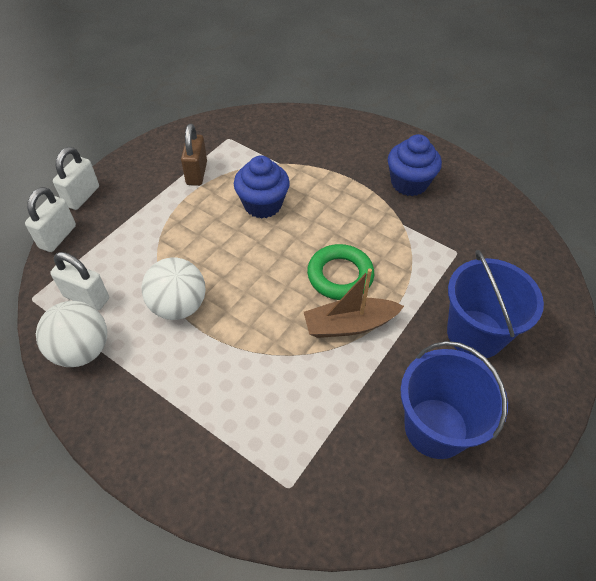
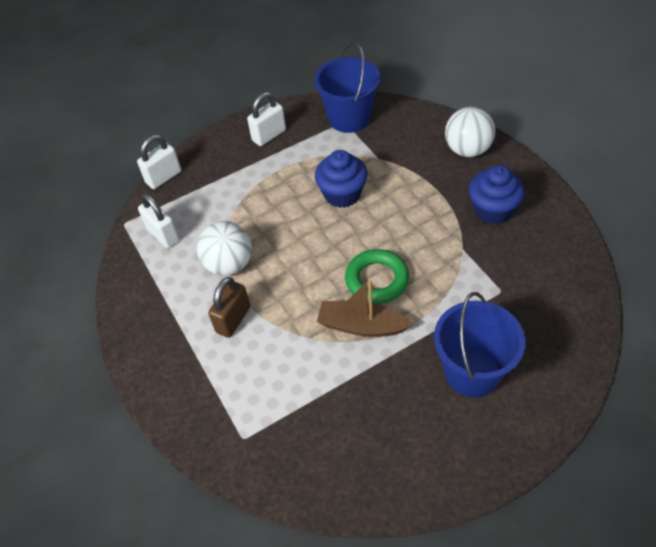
camera: 30 degrees right, 0 degrees up
(82, 196) = (197, 146): white padlock -> white padlock (269, 135)
(82, 350) = (142, 277): white ball -> white ball (467, 150)
(196, 173) = (299, 149): brown padlock -> brown padlock (233, 320)
(436, 428) = (387, 438): blue bucket -> blue bucket (349, 118)

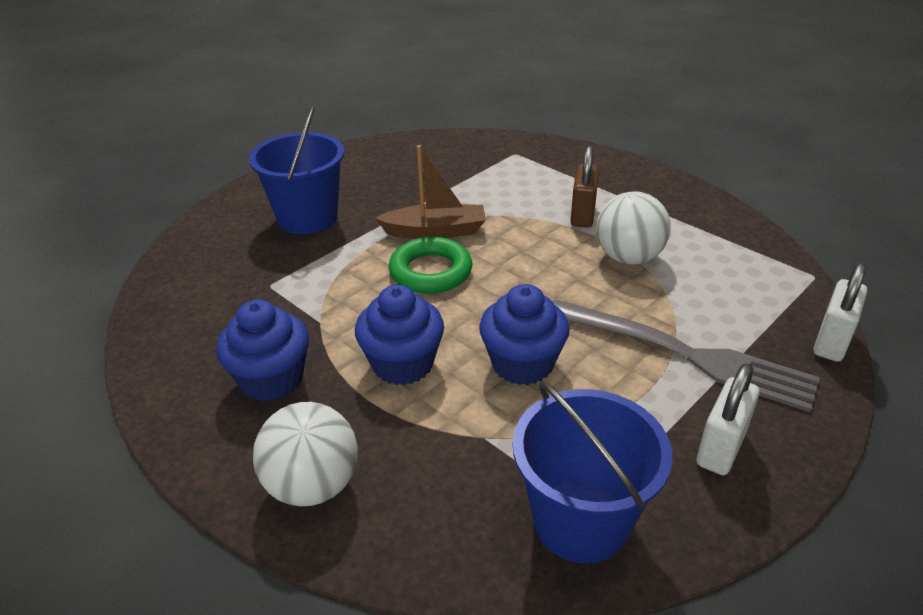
camera: 160 degrees right, 15 degrees down
(163, 235) = (745, 272): white padlock -> none
(247, 183) = (687, 355): none -> grey fork
(412, 206) = (402, 364): none -> blue cupcake

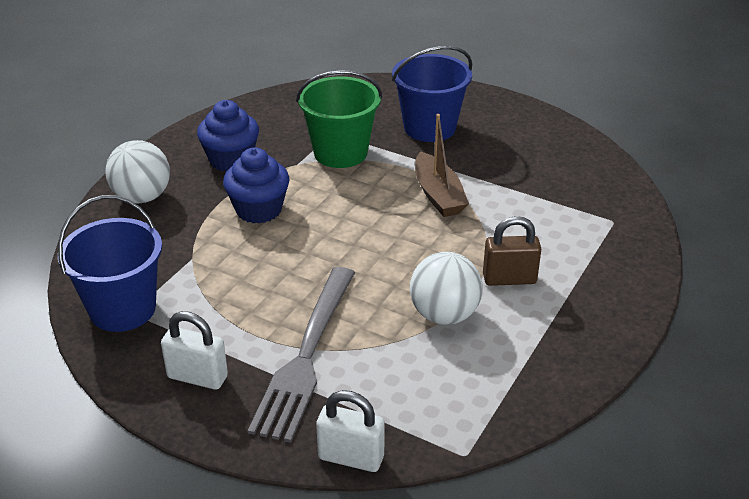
camera: 75 degrees right, 0 degrees up
(316, 284) = (340, 153): none -> green bucket
(431, 271) = (377, 203): green ring -> none
(522, 364) = (272, 266): blue cupcake -> none

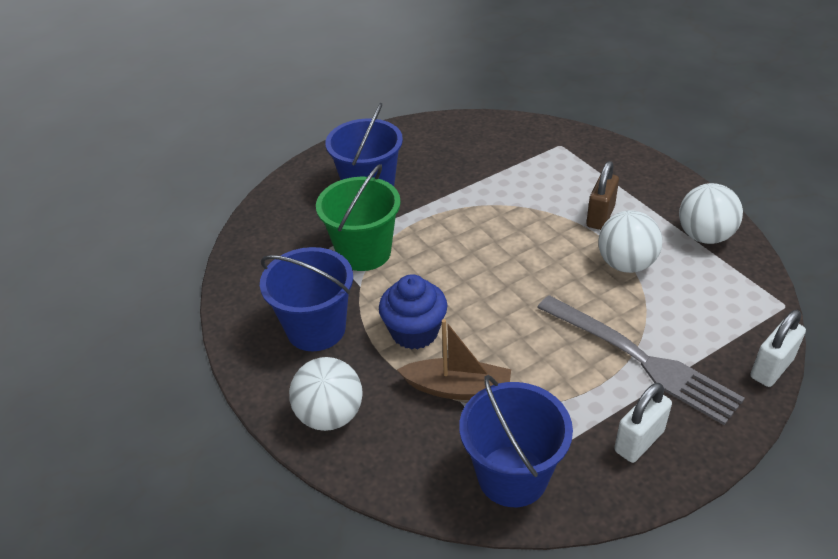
camera: 60 degrees left, 5 degrees up
(231, 160) = (316, 329): blue cupcake -> blue bucket
(438, 195) = (470, 216): brown boat -> brown boat (458, 388)
(540, 365) = (704, 236): none -> white ball

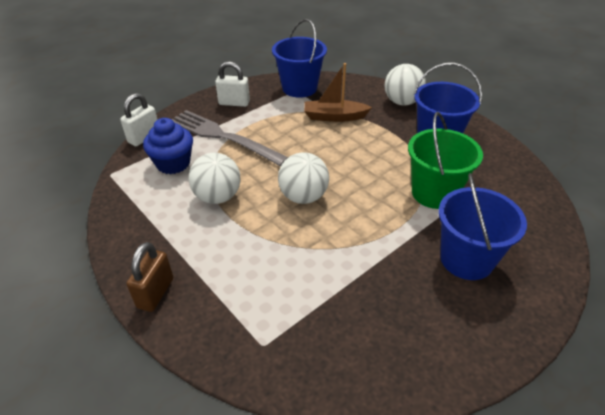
camera: 170 degrees right, 0 degrees up
(414, 332) = (370, 142): blue cupcake -> blue cupcake (173, 163)
(600, 216) = (230, 241): brown padlock -> brown padlock (155, 293)
(639, 441) = (234, 103): white padlock -> white padlock turned 60 degrees clockwise
(704, 236) = (142, 226): white ball -> white ball (303, 197)

